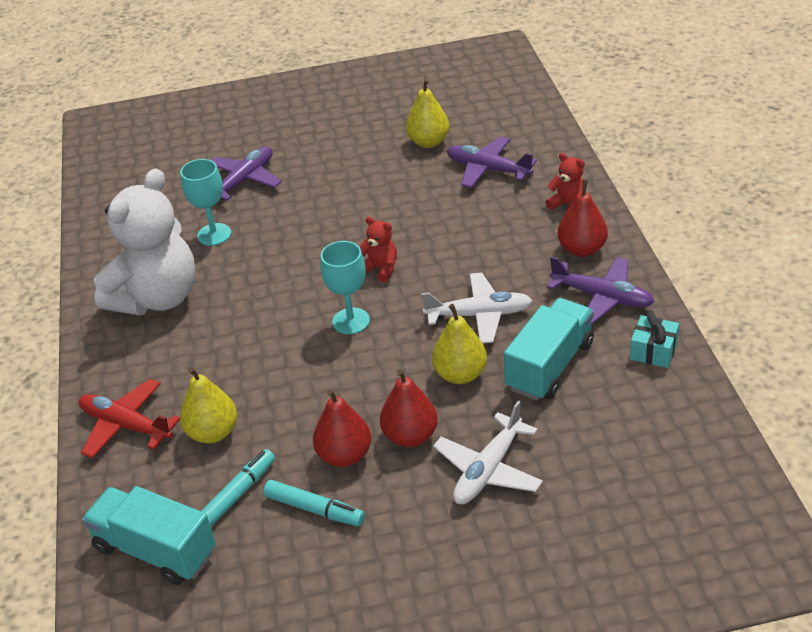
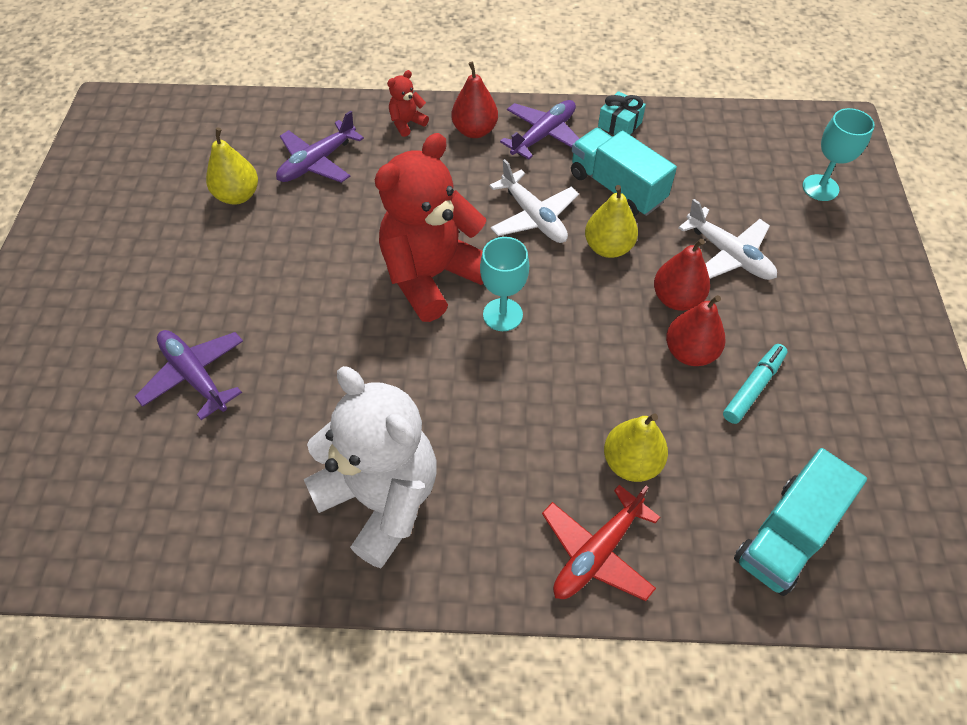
camera: 80 degrees left, 15 degrees up
(214, 234) = (287, 422): turquoise goblet -> turquoise goblet (820, 188)
(237, 495) = (724, 450): turquoise marker -> none
(380, 269) = (432, 276): red teddy bear -> red teddy bear, size x2.45
(479, 315) = (533, 217): white plane -> white plane turned 135 degrees clockwise

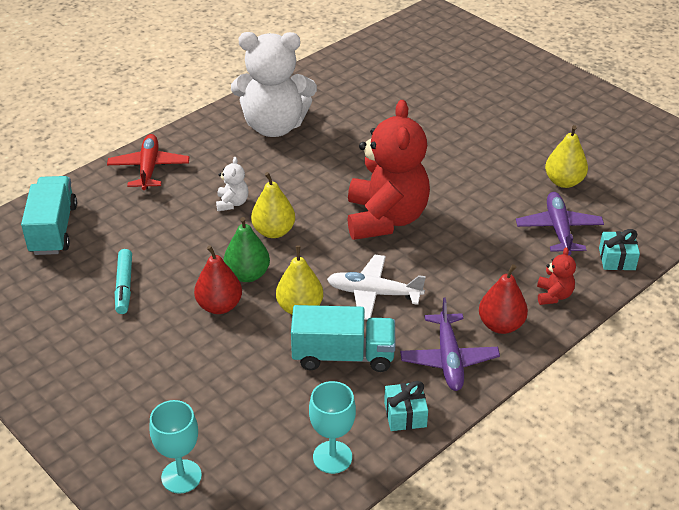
camera: 135 degrees right, 15 degrees down
(194, 375) = (430, 108): purple plane -> none
(320, 114) = (617, 259): none -> turquoise gift
(502, 315) = (317, 227): turquoise goblet -> turquoise goblet (332, 457)
(552, 412) = (232, 203): none -> white teddy bear
(621, 312) = (247, 274): none -> green pear
(631, 462) = (165, 209): yellow pear -> yellow pear (274, 231)
(690, 352) = (181, 280): red pear -> none
(729, 255) = (210, 361): white plane -> none

